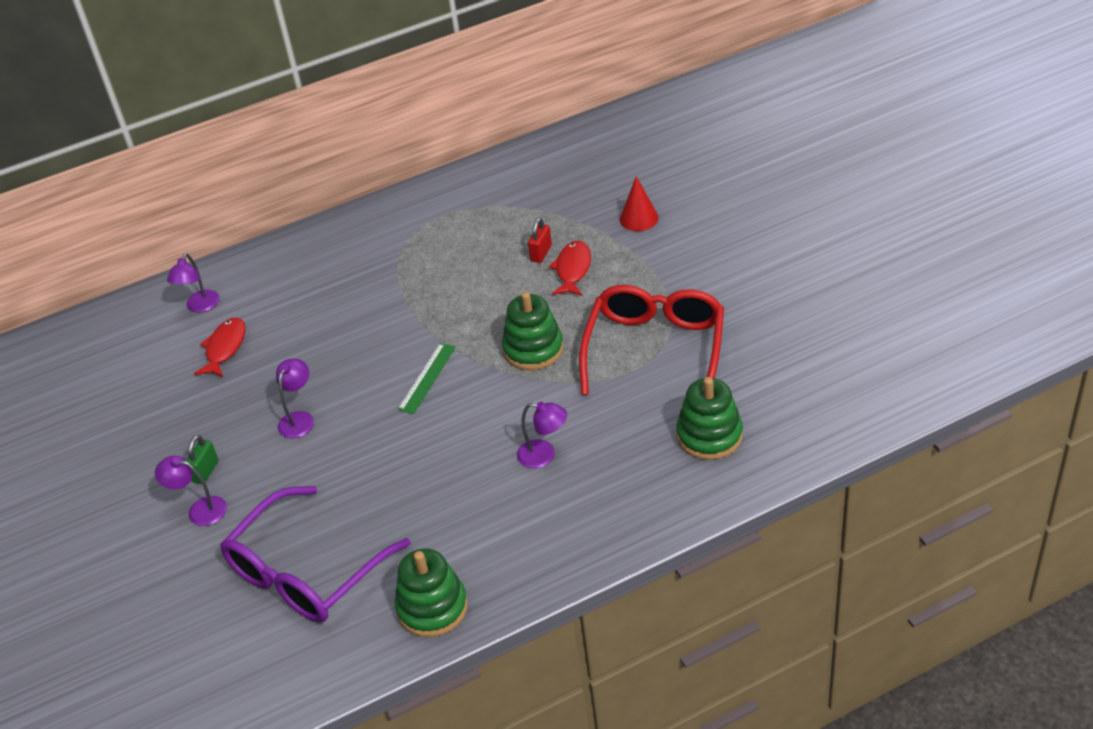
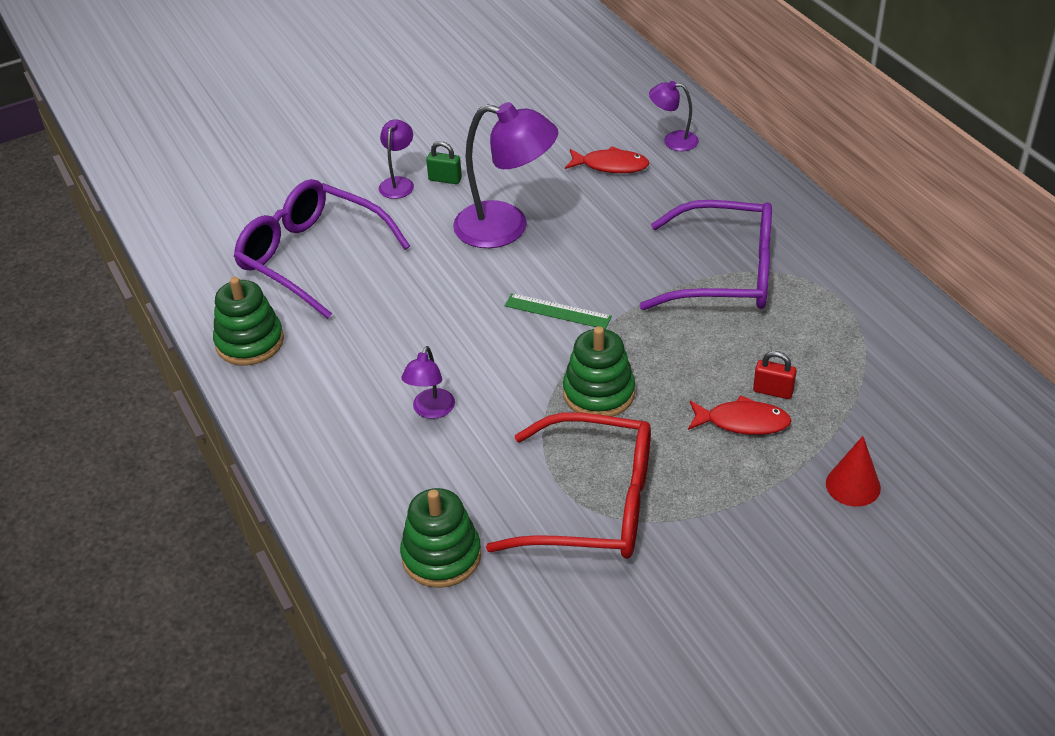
camera: 85 degrees right, 0 degrees up
(299, 419) = (506, 228): purple lamp -> purple lamp, size x2.00
(398, 276) = (725, 273): none -> purple glasses

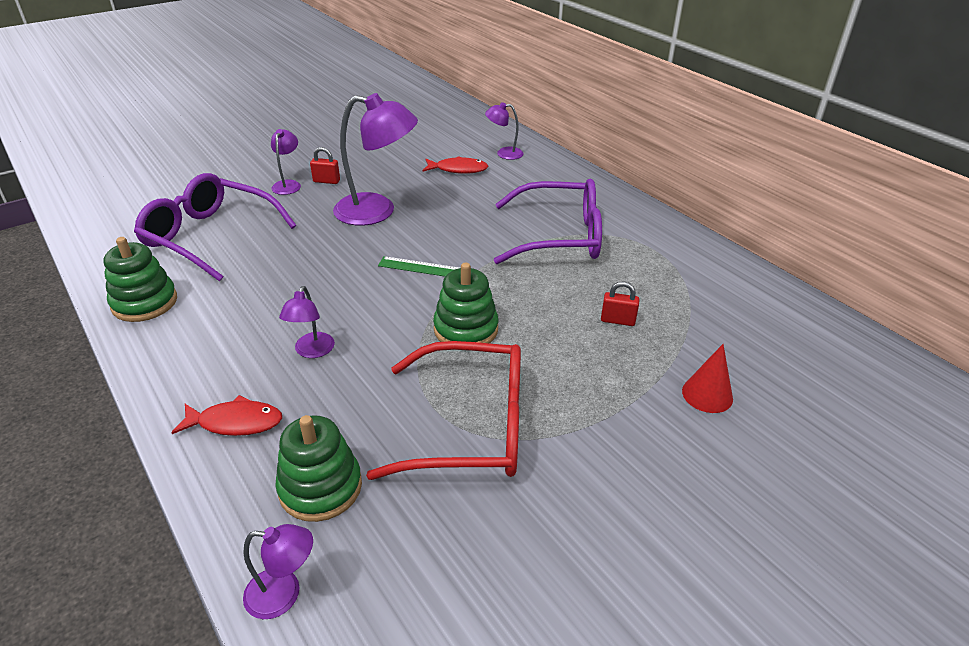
camera: 10 degrees left, 5 degrees down
(410, 648) = (284, 594): none -> purple lamp
(445, 179) = (326, 181): green padlock -> red padlock
(743, 422) = (597, 346): red fish -> red fish (235, 422)

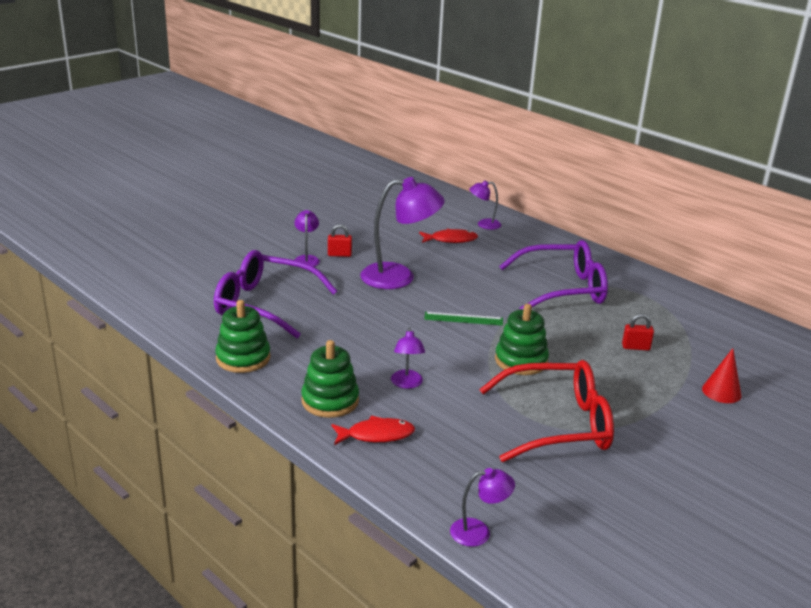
camera: 10 degrees left, 10 degrees down
(320, 487) = (467, 470): green stacking toy -> green stacking toy (330, 401)

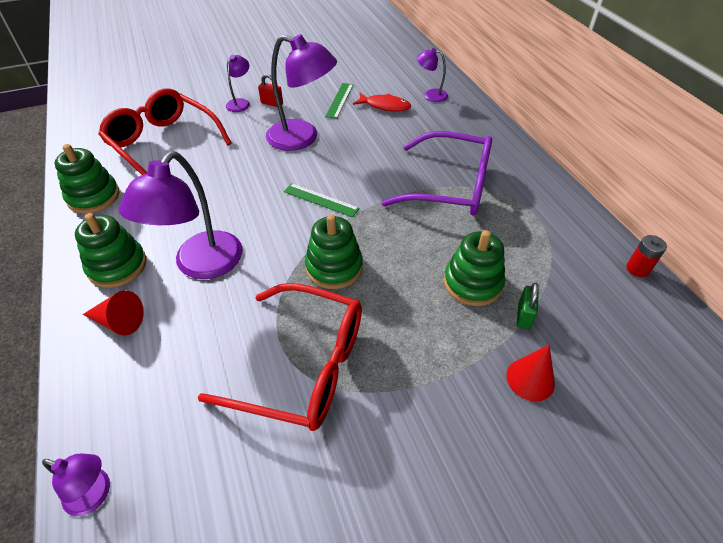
camera: 25 degrees right, 20 degrees up
(264, 304) = (163, 143): purple glasses -> red glasses
(376, 435) = (119, 321): red fish -> red cone
(403, 242) = (340, 100): none -> green ruler
(407, 384) = (201, 265): purple lamp -> purple lamp, size x2.00
(635, 347) = (472, 283): red padlock -> green stacking toy
(688, 358) = (523, 316): none -> green padlock
(742, 314) = (637, 269): none -> red battery

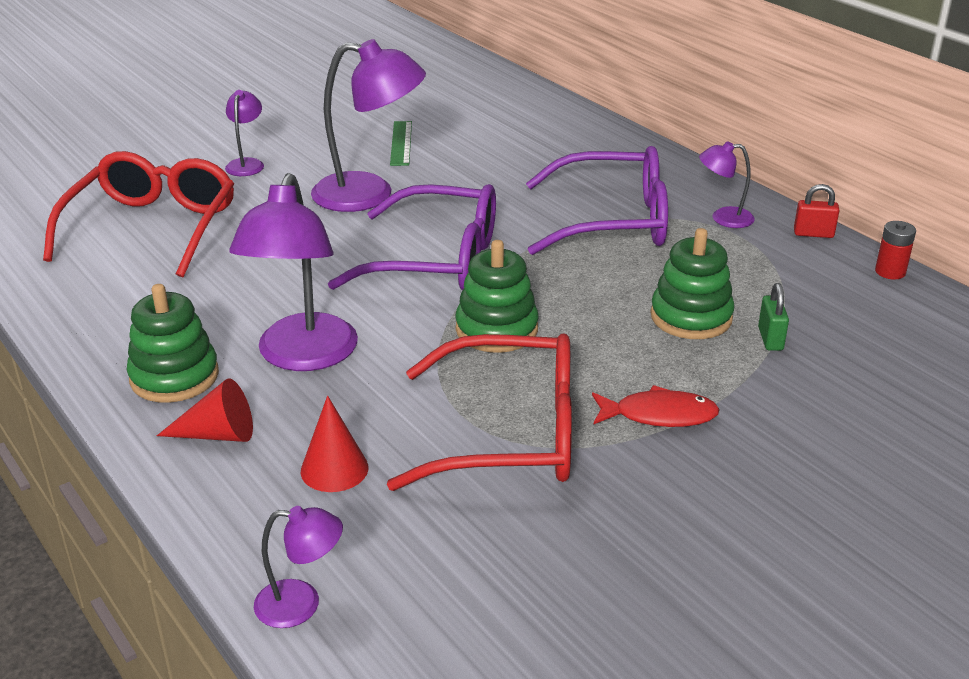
camera: 15 degrees left, 15 degrees down
(93, 197) = (81, 305): green stacking toy -> none
(163, 143) = (152, 228): red glasses -> red glasses turned 75 degrees clockwise
(272, 103) = (297, 159): red padlock -> red padlock (813, 234)
(321, 200) = (437, 260): green ruler -> purple glasses
(385, 106) = (473, 142): red fish -> red fish (659, 415)
(430, 95) = (534, 121): purple lamp -> purple lamp (723, 218)
(530, 379) = (804, 396): red cone -> red cone (334, 469)

